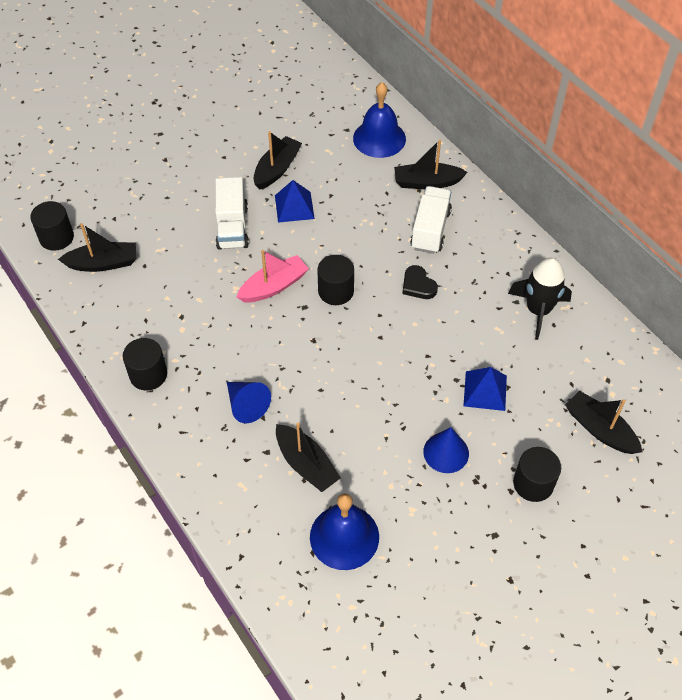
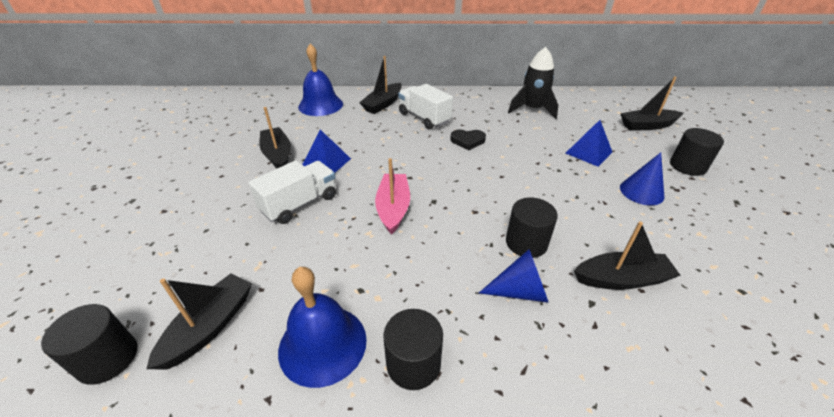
camera: 55 degrees left, 15 degrees down
(232, 227) = (300, 204): white truck -> white truck turned 75 degrees counterclockwise
(336, 291) = (434, 178): black cylinder -> black cylinder (526, 243)
(344, 536) = (726, 291): blue bell -> blue bell (322, 344)

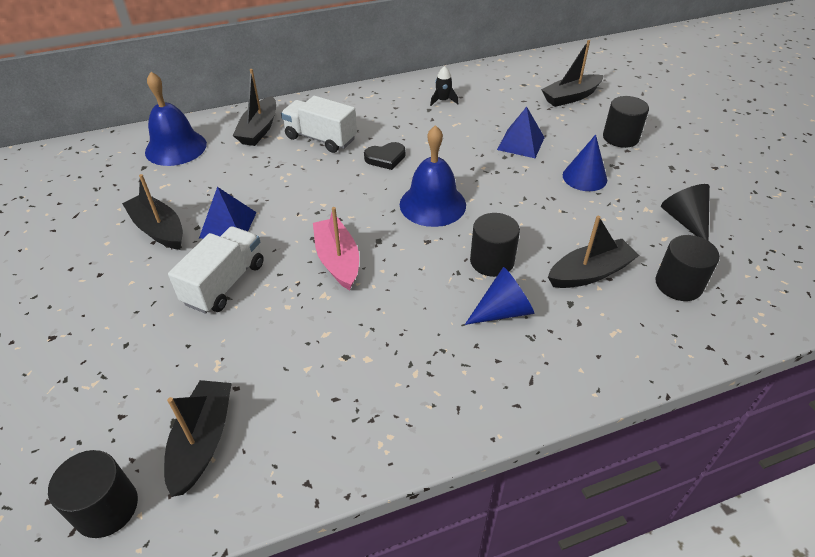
camera: 20 degrees left, 5 degrees up
(322, 344) = (334, 419): blue bell -> blue bell (432, 204)
(413, 363) = (431, 407): black cylinder -> black cylinder (678, 284)
(532, 109) = (443, 101): black rocket -> black rocket, size x0.50
(741, 255) = (685, 221): none -> black cone

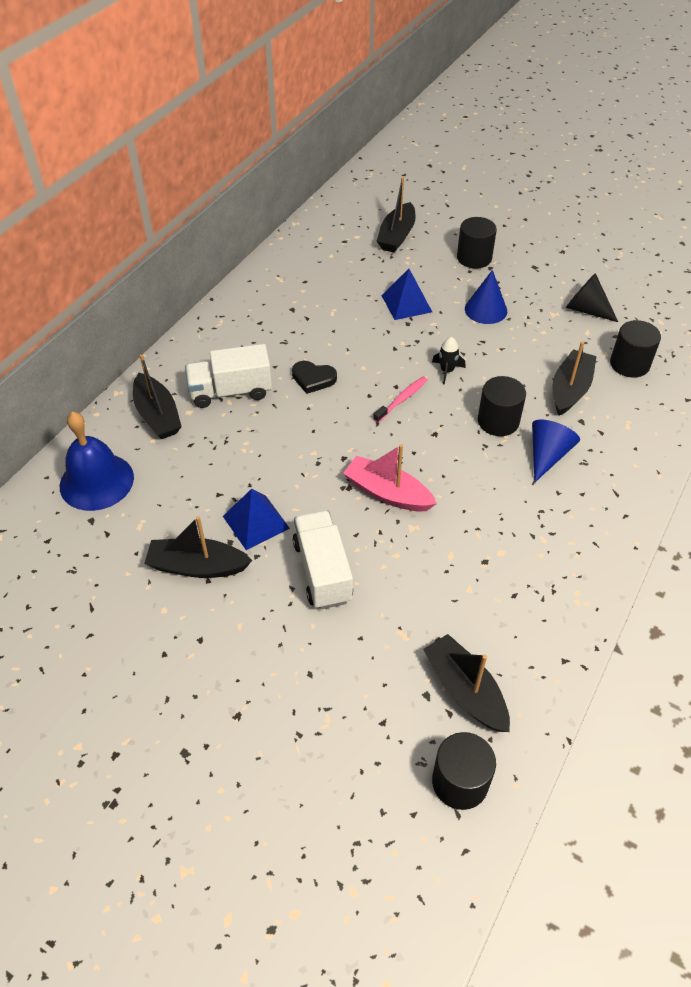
camera: 40 degrees left, 5 degrees up
(385, 158) = (313, 379): black heart -> black heart turned 75 degrees clockwise
(432, 204) = (402, 399): blue bell -> pink toothbrush
(443, 101) = (294, 293): black rocket -> black rocket (447, 371)

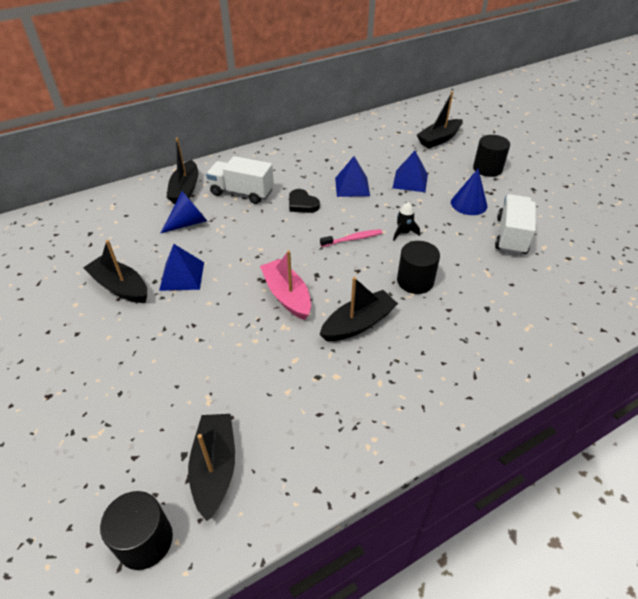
camera: 30 degrees right, 5 degrees down
(96, 481) = (114, 213): blue bell -> none
(322, 571) = (194, 327): white truck -> white truck (511, 236)
(350, 334) = (352, 186): none -> blue pyramid
(547, 455) = (436, 321): blue cone -> blue cone (188, 223)
(570, 390) = (495, 282): black boat -> black boat (358, 324)
(586, 310) = (556, 231): black cone -> none
(629, 364) = (565, 282): black cylinder -> none

